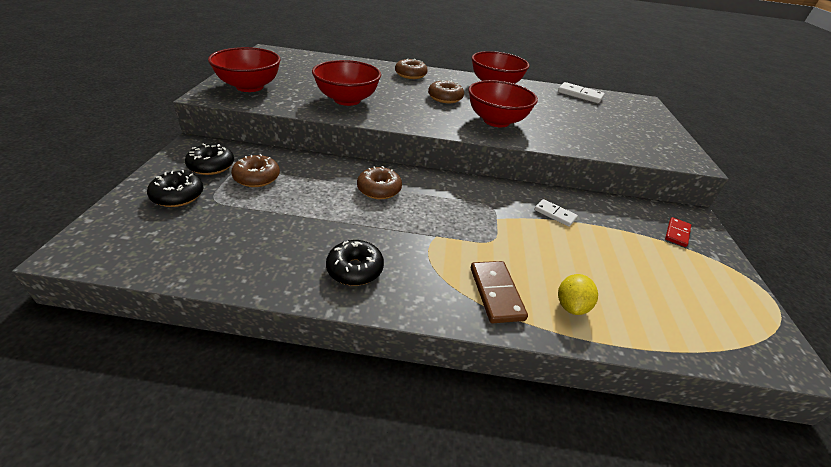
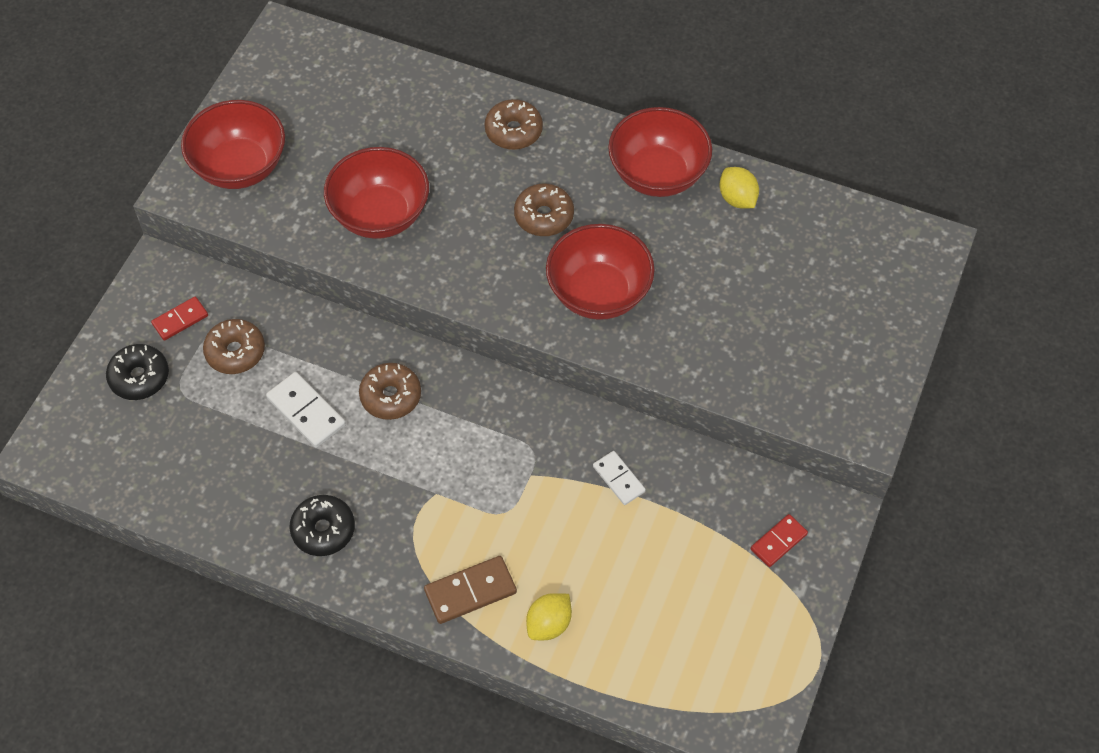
camera: 20 degrees right, 20 degrees up
(211, 166) = (180, 320): black donut -> red domino
(496, 293) = (470, 591): brown domino -> brown domino turned 60 degrees clockwise
(540, 91) = (737, 199): none -> yellow lemon
(580, 95) = (808, 216): white domino -> white domino (306, 412)

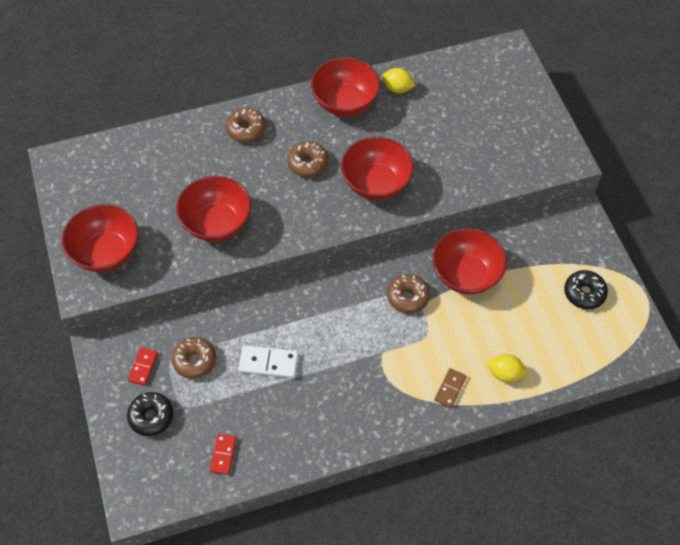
camera: 40 degrees left, 0 degrees up
(323, 530) = (342, 418): black donut -> black donut (584, 293)
(391, 396) = (307, 320): brown donut -> brown donut (408, 297)
(470, 591) = (450, 388): brown domino -> brown domino, size x0.67
(549, 624) = (505, 373): yellow lemon -> yellow lemon turned 75 degrees counterclockwise
(619, 479) = (466, 275): white domino -> red bowl
(778, 542) = (570, 248): red domino -> red domino (223, 455)

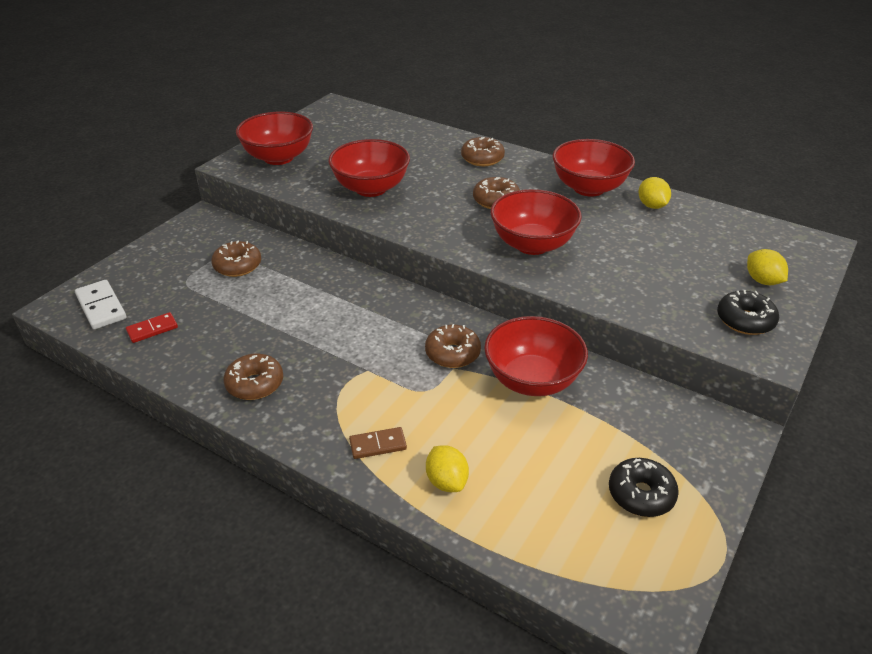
camera: 50 degrees right, 20 degrees down
(143, 367) = (205, 244): red domino -> none
(151, 417) = (158, 272): black donut -> black donut (745, 320)
(268, 363) = (277, 306): white domino -> white domino (101, 307)
(340, 422) = (255, 384): none -> brown donut
(514, 106) = (762, 281): none -> yellow lemon

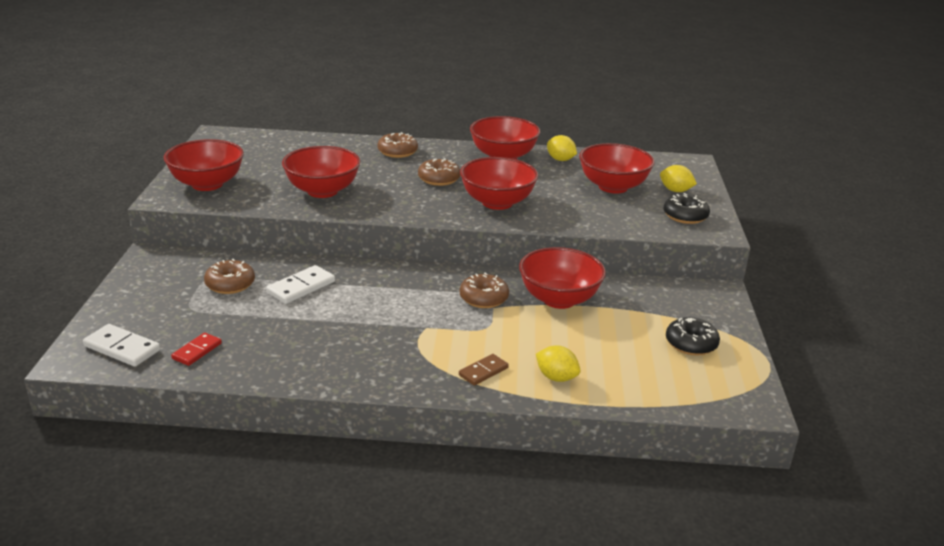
camera: 30 degrees left, 10 degrees down
(255, 384) = (339, 362): brown donut -> none
(293, 287) = (301, 287): none -> white domino
(685, 256) = (613, 187): none -> red bowl

